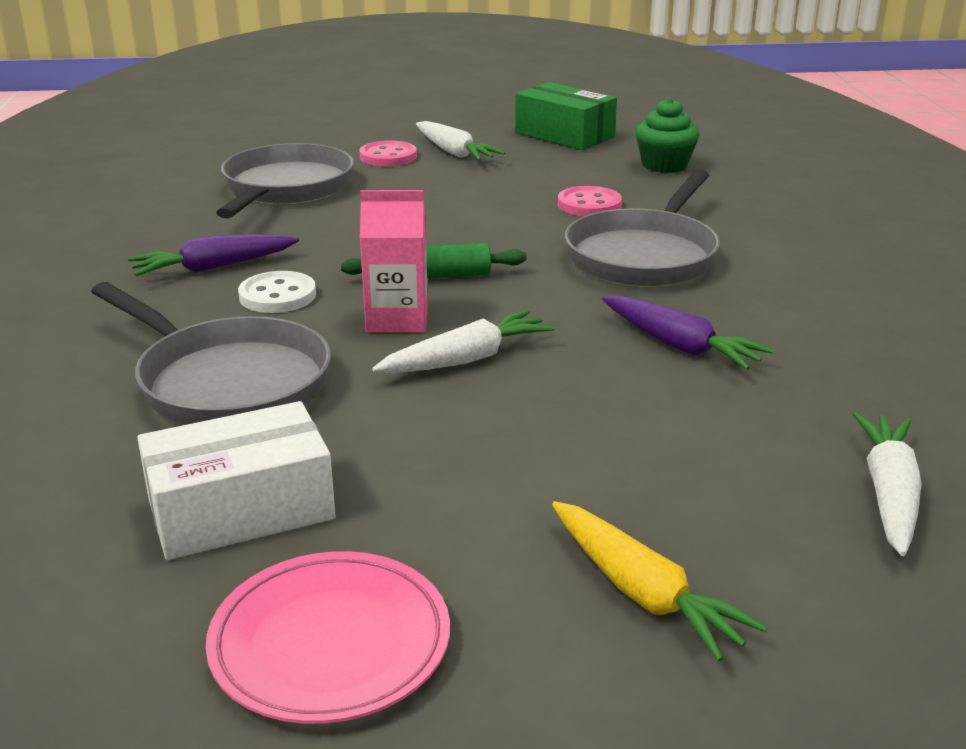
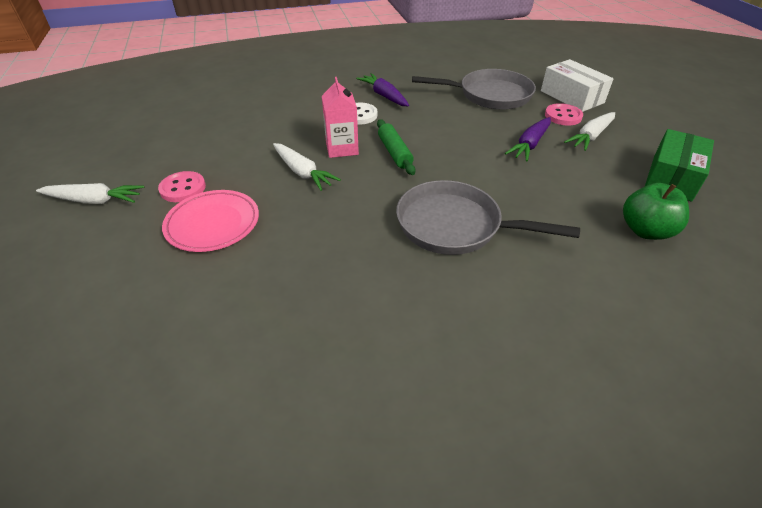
camera: 80 degrees right, 15 degrees up
(227, 382) = (278, 118): grey pan -> none
(241, 509) = (185, 138): white box -> white box (572, 97)
(330, 643) = (102, 168): pink plate -> pink plate (213, 224)
(589, 205) = (532, 198): pink button -> pink button (183, 188)
(642, 593) = (103, 237): yellow carrot -> none
(664, 165) = (645, 230): green cupcake -> green apple
(679, 346) = (326, 244): purple carrot -> purple carrot (530, 144)
(888, 494) = (156, 328): white carrot -> white carrot (94, 201)

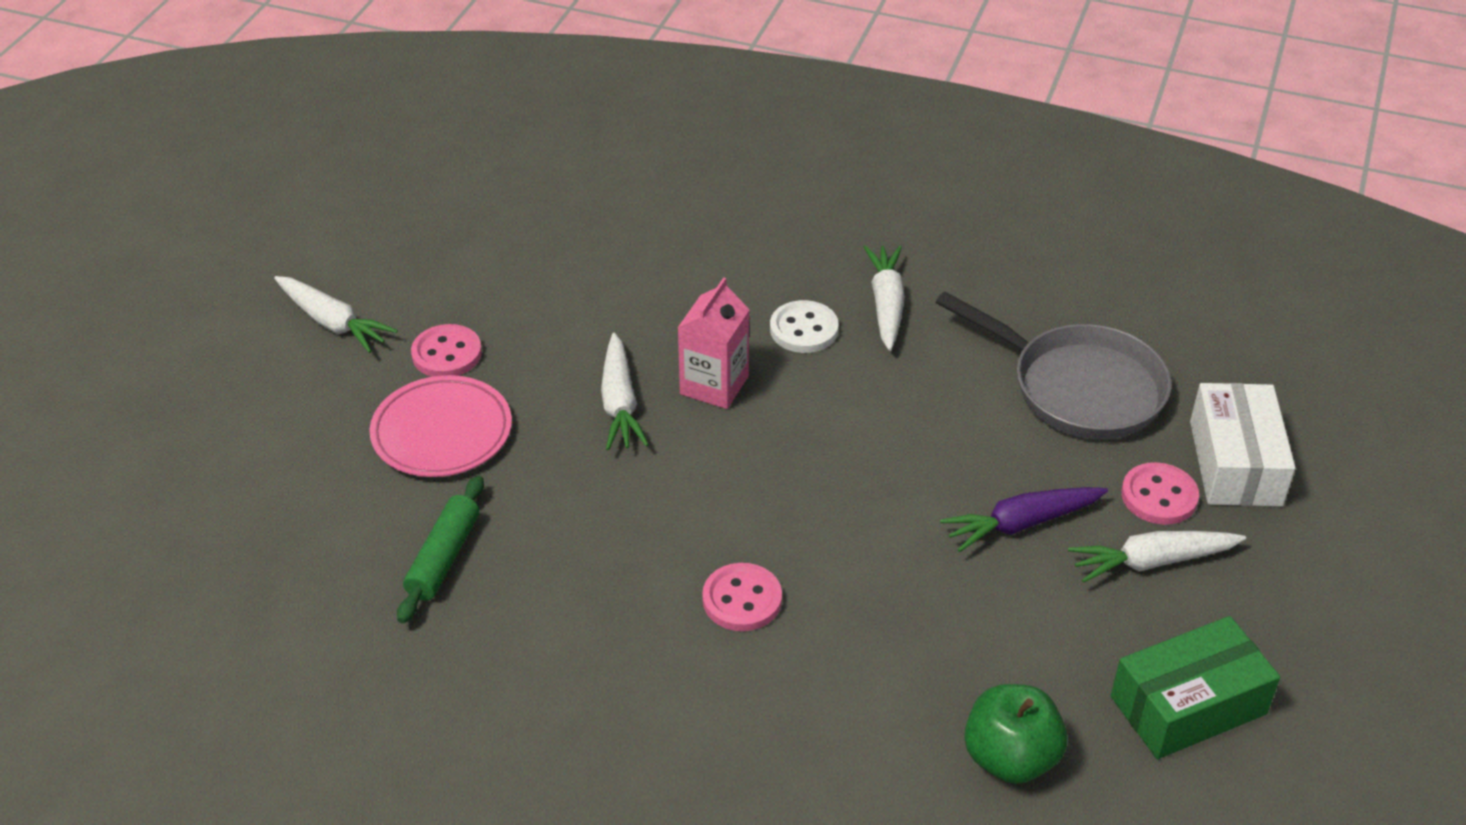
camera: 35 degrees right, 0 degrees up
(384, 96) = (886, 304): purple carrot -> white carrot
(394, 152) = (785, 432): green rolling pin -> green rolling pin (444, 558)
(455, 226) = (742, 599): grey pan -> pink button

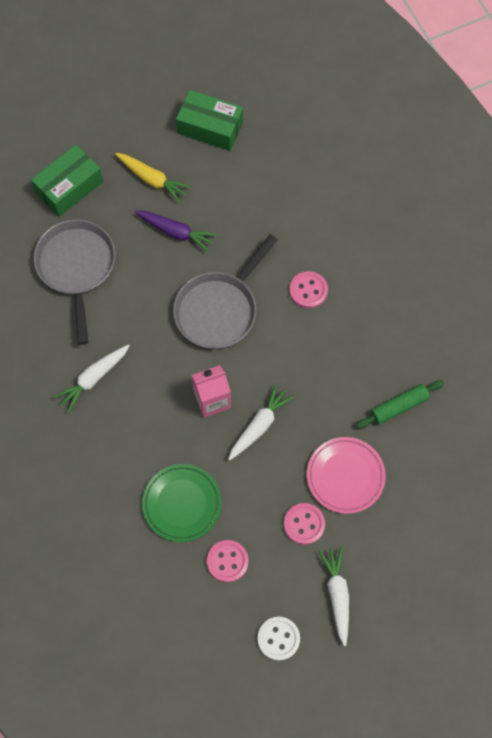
camera: 135 degrees left, 25 degrees up
(623, 275) = (182, 504): none -> green plate
(804, 329) = (143, 396): white button -> white button (278, 638)
(835, 482) = (219, 309): none -> grey pan
(1010, 758) = (286, 160): green apple -> none
(1152, 562) = (152, 179): white carrot -> yellow carrot
(1159, 496) = (114, 199): pink button -> pink button (227, 561)
(1235, 463) = (69, 187): white box -> green box

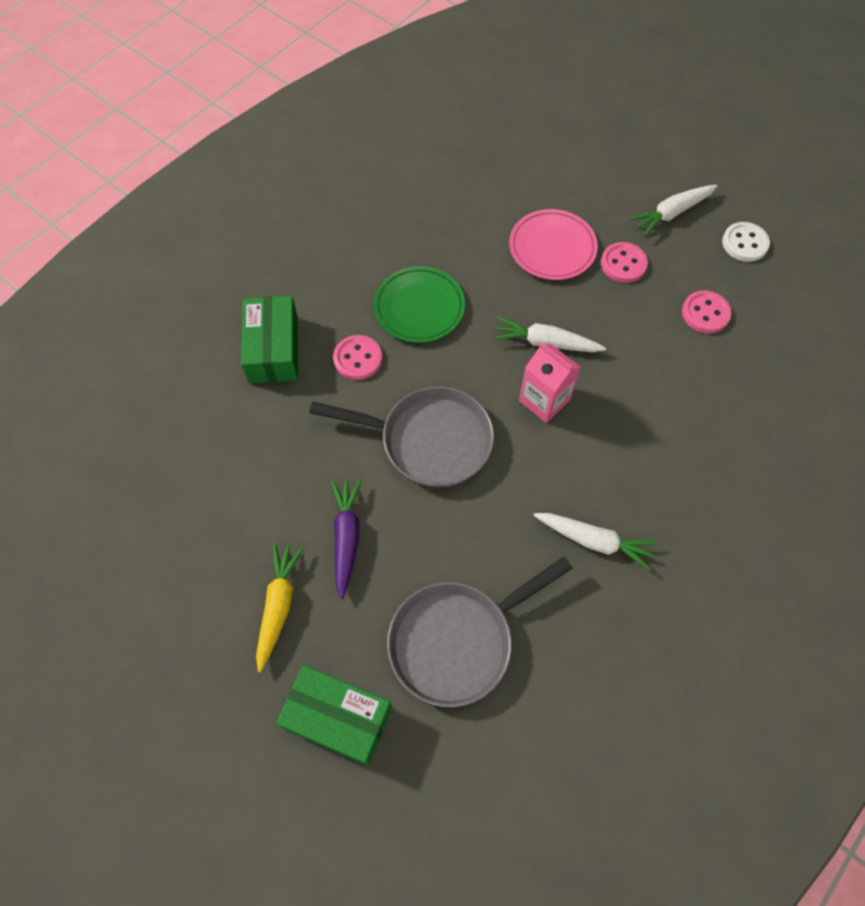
camera: 115 degrees left, 5 degrees down
(182, 504) = (677, 379): green plate -> green plate (419, 307)
(210, 127) = (165, 567): green box -> green box (273, 349)
(399, 407) = (451, 230): green rolling pin -> none

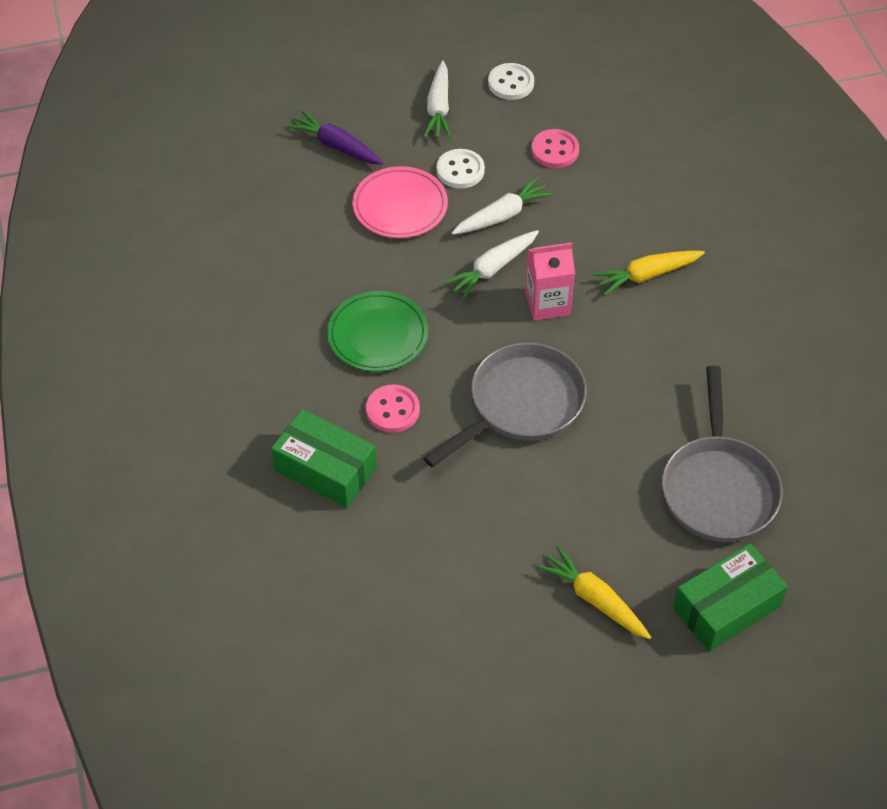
camera: 55 degrees left, 10 degrees down
(346, 537) = (567, 515): purple carrot -> purple carrot (336, 146)
(594, 541) = (700, 348): white carrot -> white carrot (502, 215)
(623, 264) = (460, 170): pink button -> white button
(636, 455) = (647, 275): none -> yellow carrot

